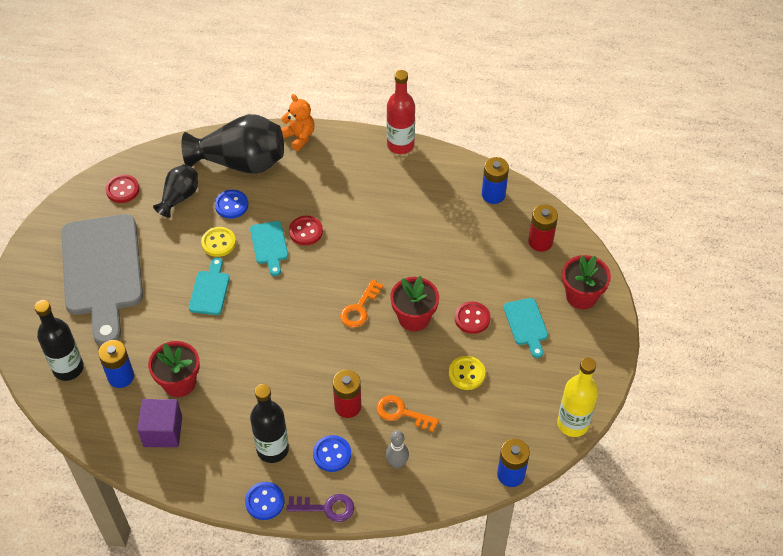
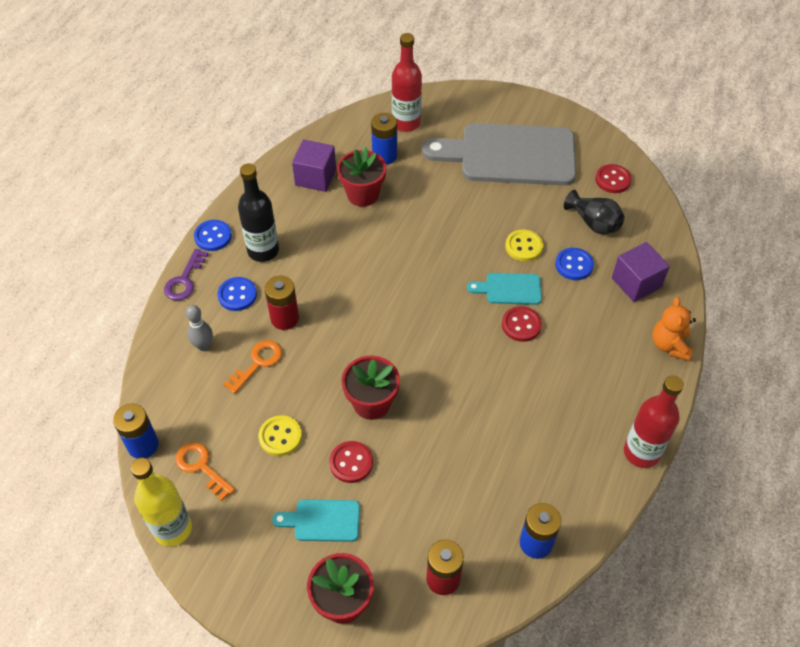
camera: 105 degrees right, 0 degrees up
(68, 368) = (406, 123): black bottle -> red bottle
(210, 290) = (463, 231): turquoise cutting board -> none
(241, 162) = (636, 283): black vase -> purple cube
(299, 137) = (669, 345): orange teddy bear -> orange teddy bear turned 120 degrees clockwise
(359, 308) = (401, 354): orange key -> orange key (201, 467)

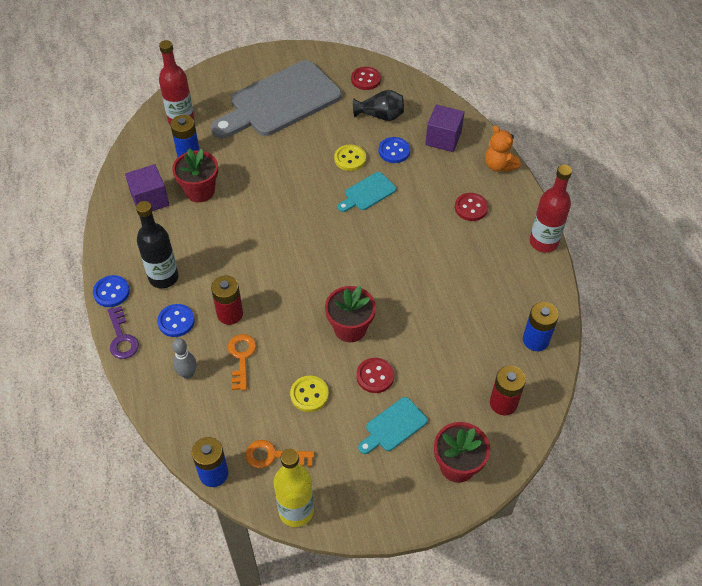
camera: 40 degrees left, 0 degrees up
(521, 325) = (398, 211): red button -> red button (471, 208)

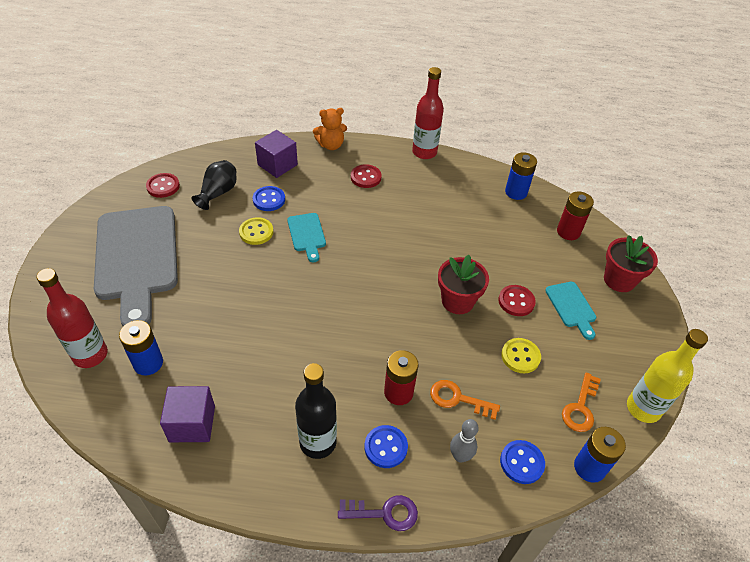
camera: 70 degrees left, 5 degrees down
(111, 292) = (311, 507): blue button -> blue button (521, 462)
(200, 191) = (213, 369): red flower pot -> none

